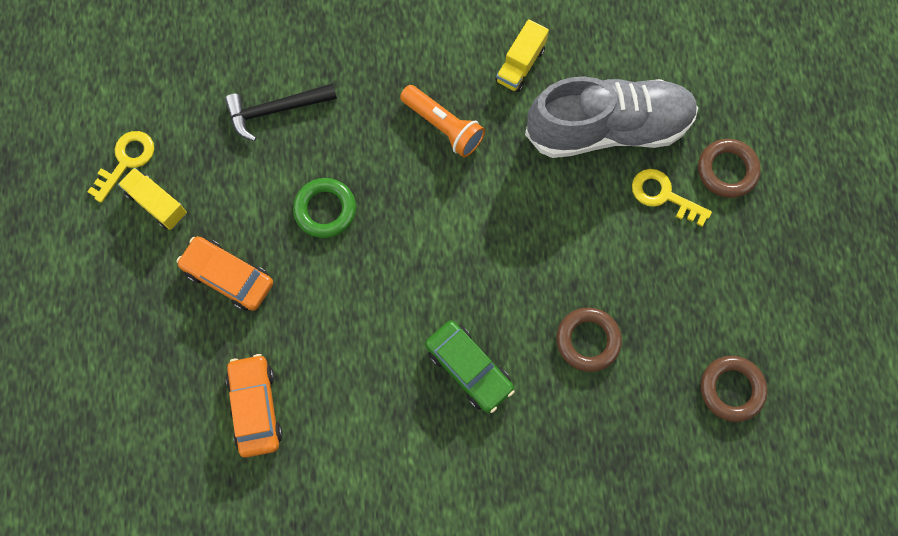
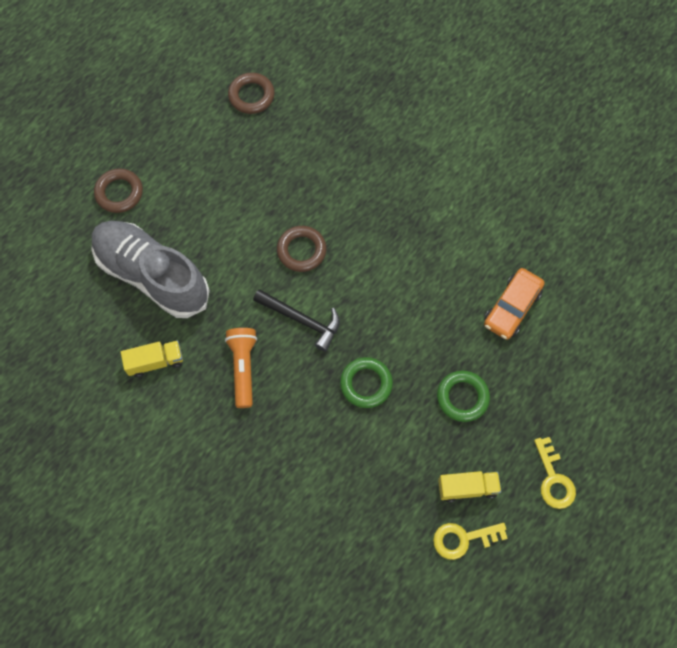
camera: 135 degrees left, 5 degrees down
(157, 203) = (467, 488): yellow truck -> yellow truck turned 90 degrees counterclockwise
(228, 277) = (462, 397): orange car -> green ring
(275, 110) = (334, 480): black hammer -> black hammer (302, 320)
(469, 368) = (373, 222): green car -> none
(588, 340) = (296, 180): brown ring -> brown ring (301, 251)
(663, 195) = (168, 212): yellow key -> yellow key (553, 479)

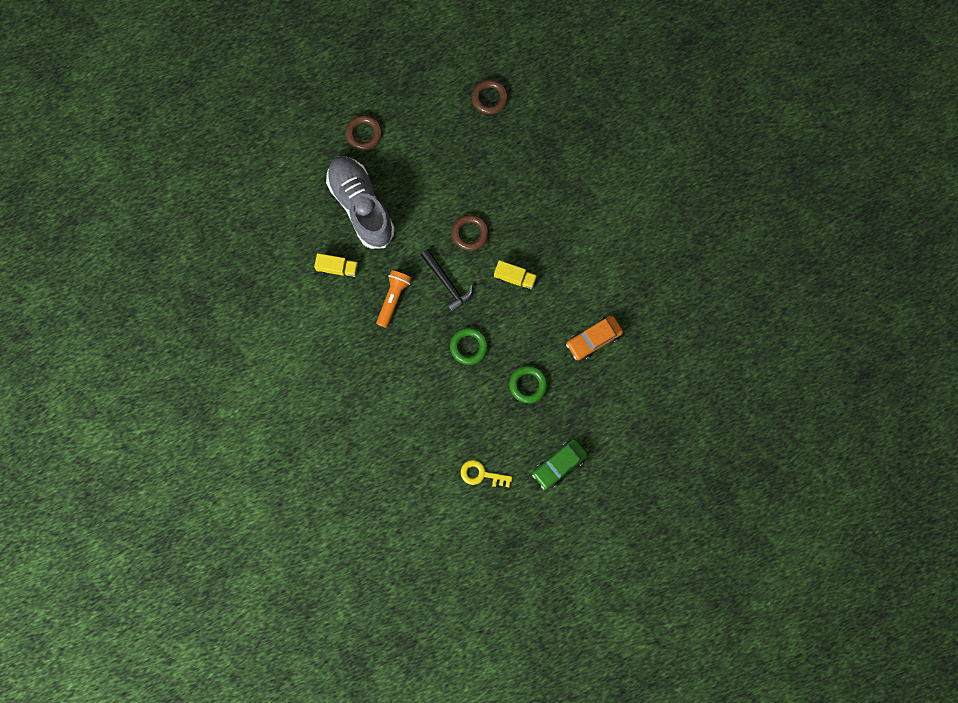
camera: 25 degrees right, 10 degrees up
(467, 488) = (500, 444): yellow truck -> yellow truck (515, 278)
(553, 479) = (559, 465): yellow key -> green car

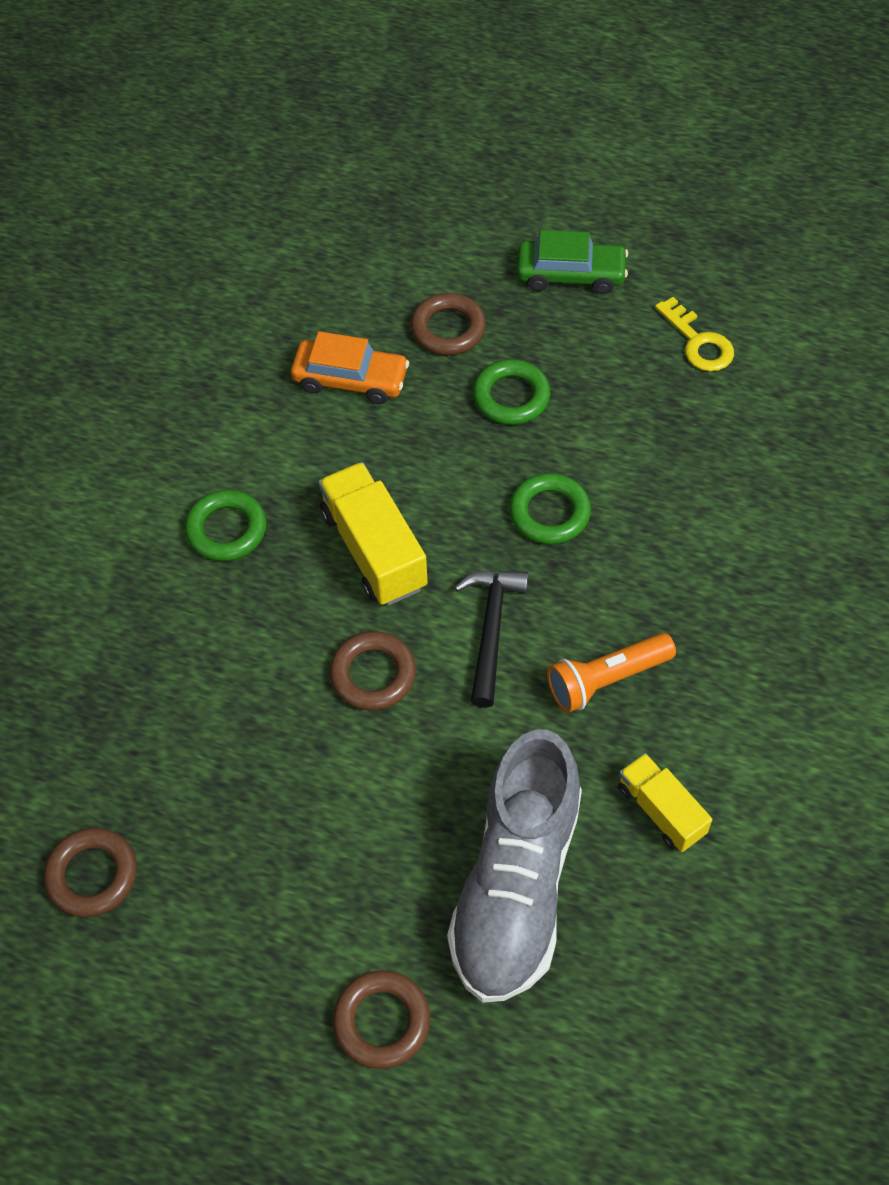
camera: 135 degrees left, 20 degrees down
(515, 278) = (374, 550): yellow truck -> yellow truck, size x1.61
(572, 240) = (226, 530): none -> green ring
(581, 395) = (448, 329): none -> brown ring

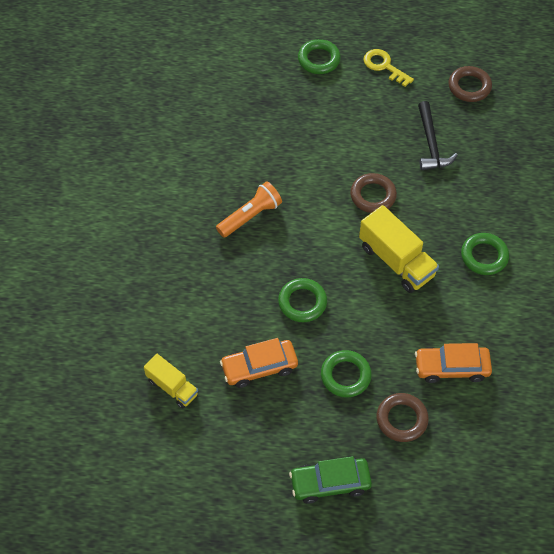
camera: 165 degrees right, 0 degrees up
(382, 1021) = (319, 59): brown ring -> green ring
(491, 630) = (318, 230): black hammer -> black hammer (431, 144)
(516, 886) = (274, 118): grey shoe -> none
(639, 431) = (259, 367): none -> orange car
(661, 811) = (211, 161): yellow truck -> yellow truck (172, 387)
(698, 342) = (231, 443): yellow key -> yellow key (384, 66)

